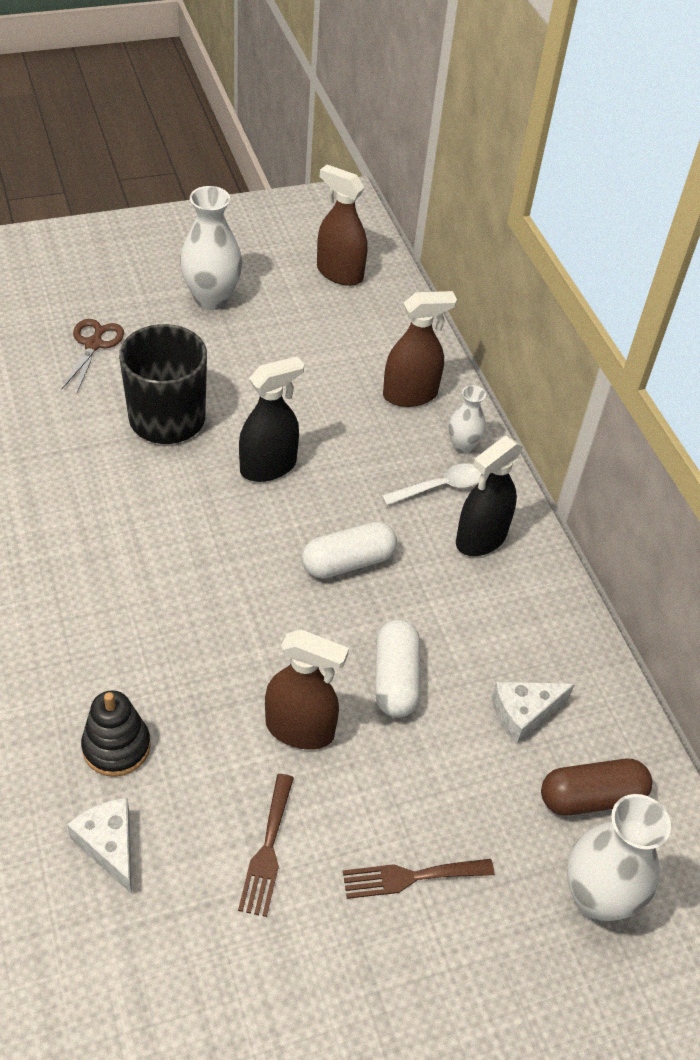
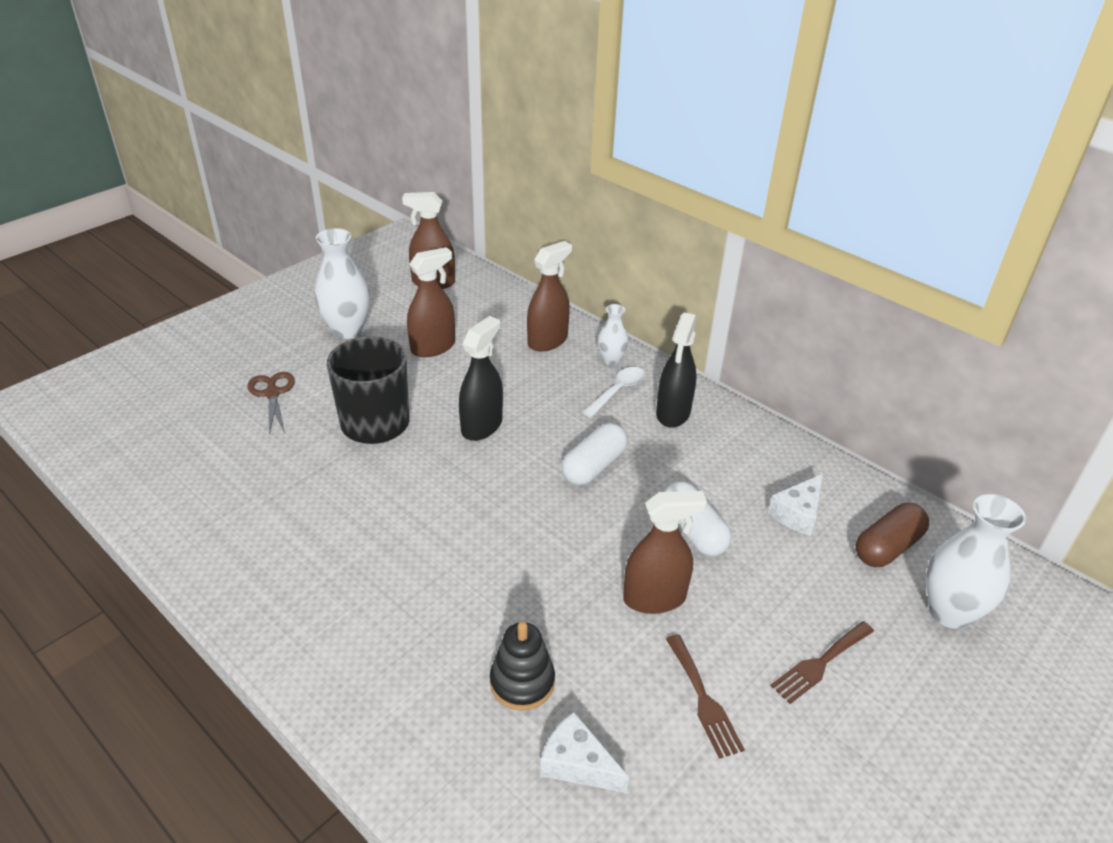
camera: 25 degrees left, 10 degrees down
(284, 354) = (433, 347): none -> brown spray bottle

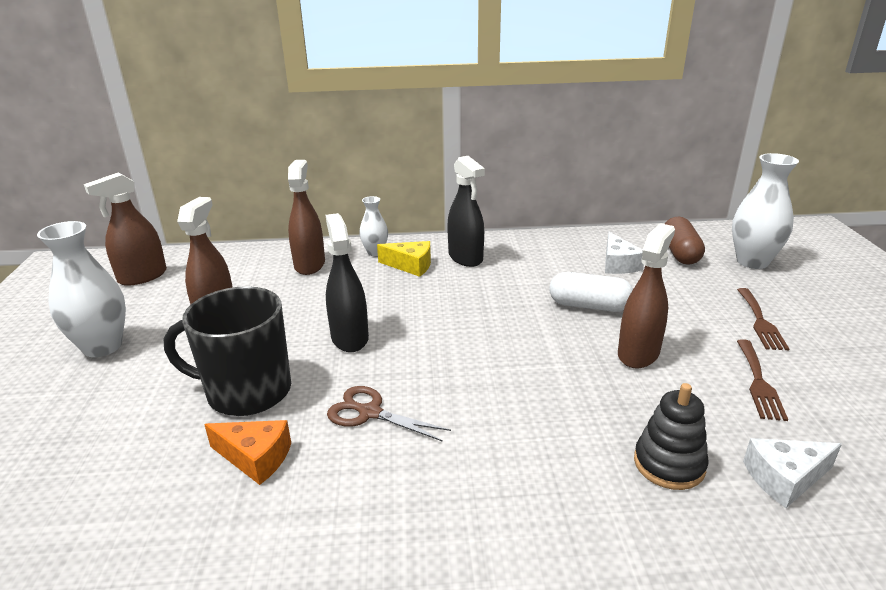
camera: 45 degrees left, 10 degrees down
(272, 393) = (90, 437): brown scissors -> brown scissors (369, 412)
(321, 471) = (255, 458): none -> orange cheese
(594, 466) = (472, 312): white capsule -> none
(617, 391) = (410, 266): white spoon -> yellow cheese
(703, 700) = (759, 382): brown fork -> brown fork turned 75 degrees clockwise

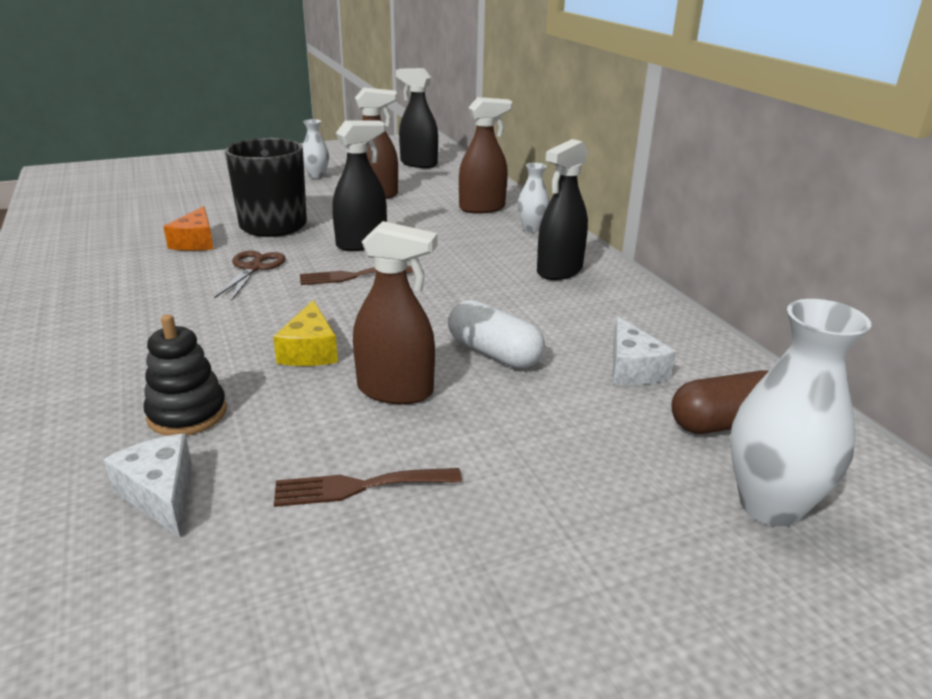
camera: 70 degrees right, 0 degrees up
(102, 346) = (316, 176): white vase -> white vase, size x0.56
(142, 277) = (418, 164): brown spray bottle -> black spray bottle
(410, 266) = (516, 247): yellow cheese -> yellow cheese (310, 351)
(589, 306) = (494, 353): white capsule -> white capsule turned 45 degrees counterclockwise
(618, 264) = (632, 368): white cheese -> white cheese turned 75 degrees counterclockwise
(760, 321) = (537, 500): brown fork -> brown fork (353, 276)

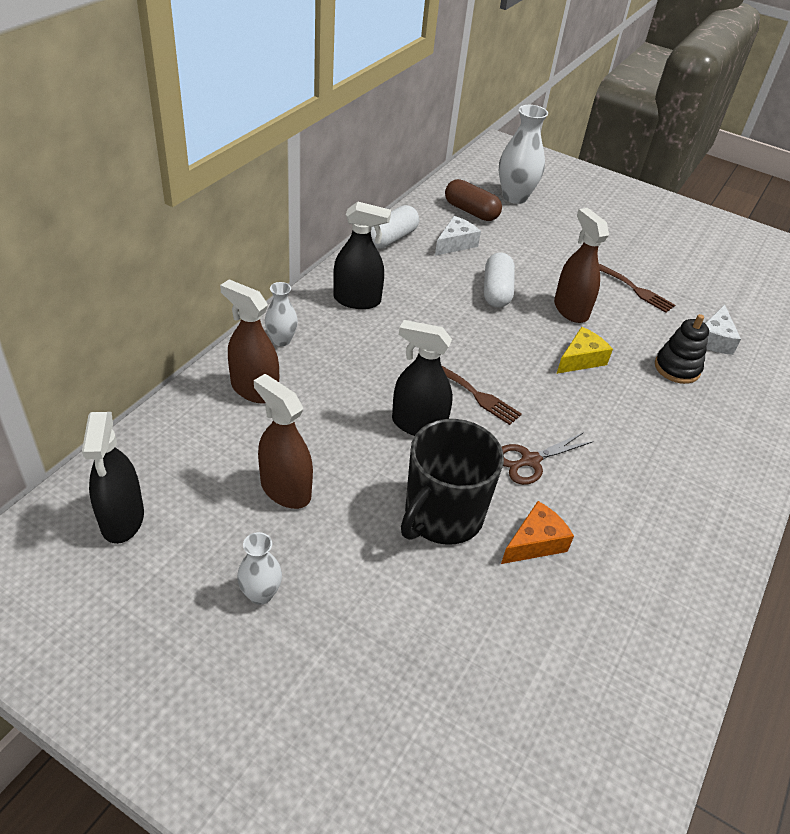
camera: 130 degrees left, 15 degrees up
(676, 327) = (391, 238): none -> white capsule

